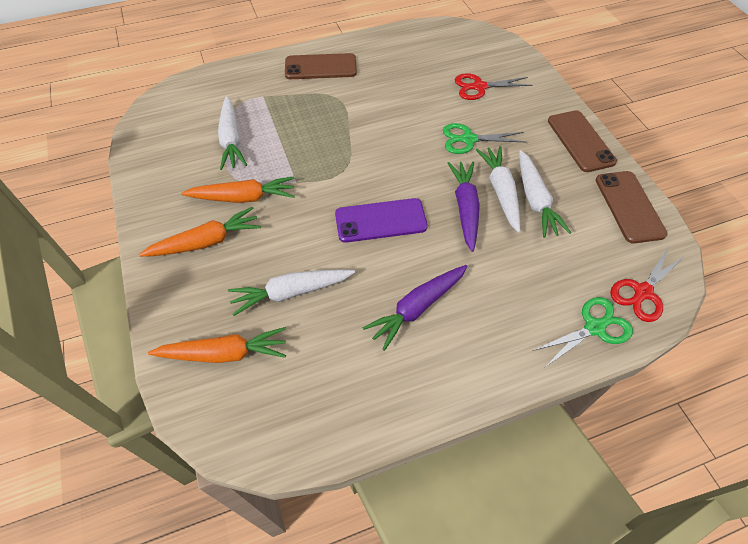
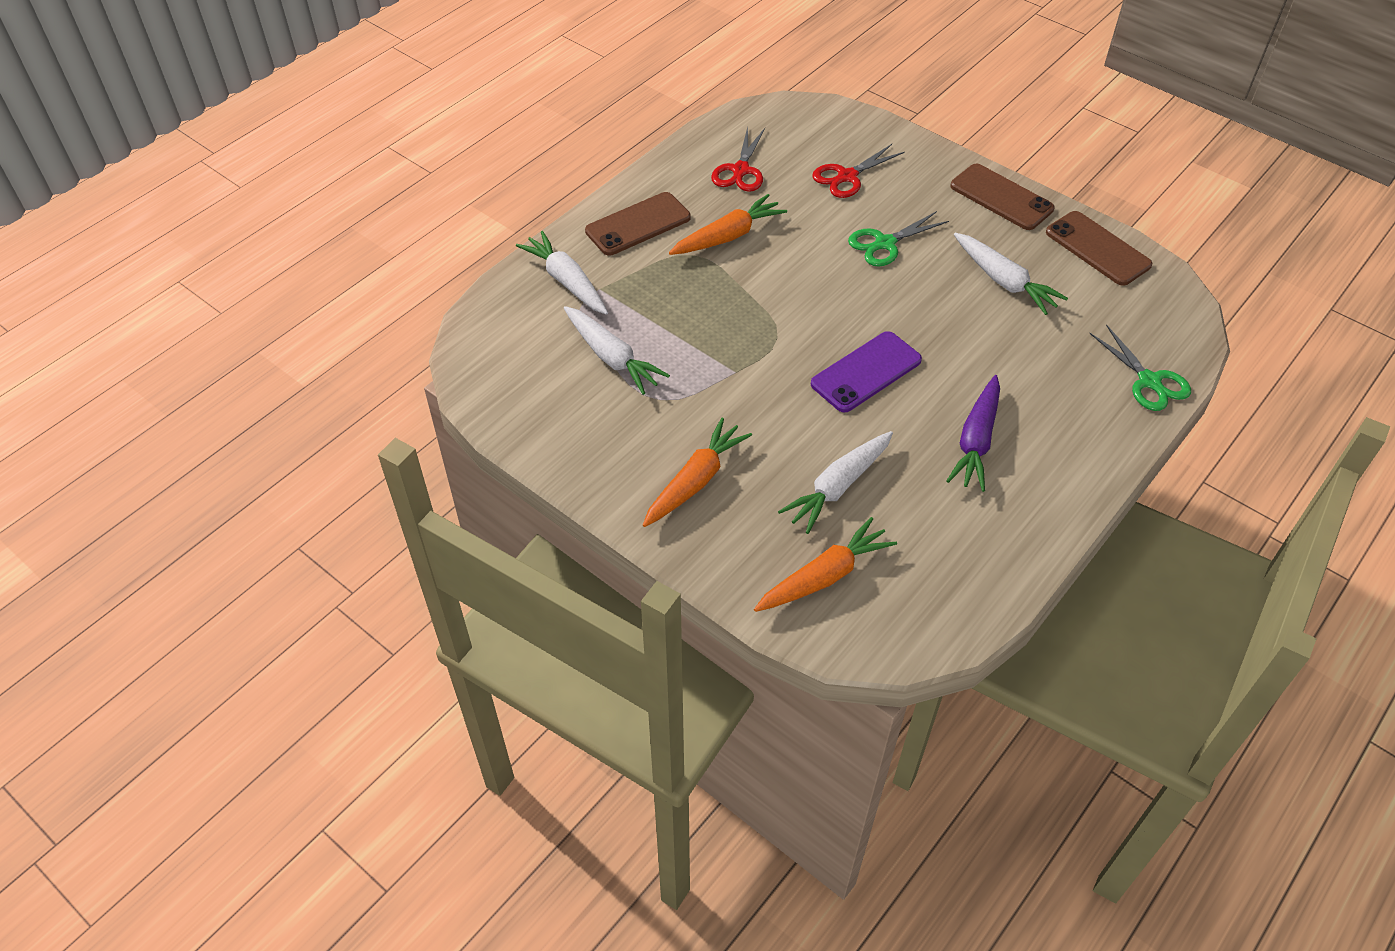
camera: 30 degrees left, 5 degrees down
(243, 197) = (691, 415): orange carrot -> orange carrot (728, 236)
(465, 208) = (942, 320): purple carrot -> none
(500, 192) = (963, 287): white carrot -> white carrot (566, 281)
(594, 327) = (1149, 381): green scissors -> green scissors turned 120 degrees clockwise
(643, 292) = (1167, 328): red scissors -> red scissors (740, 170)

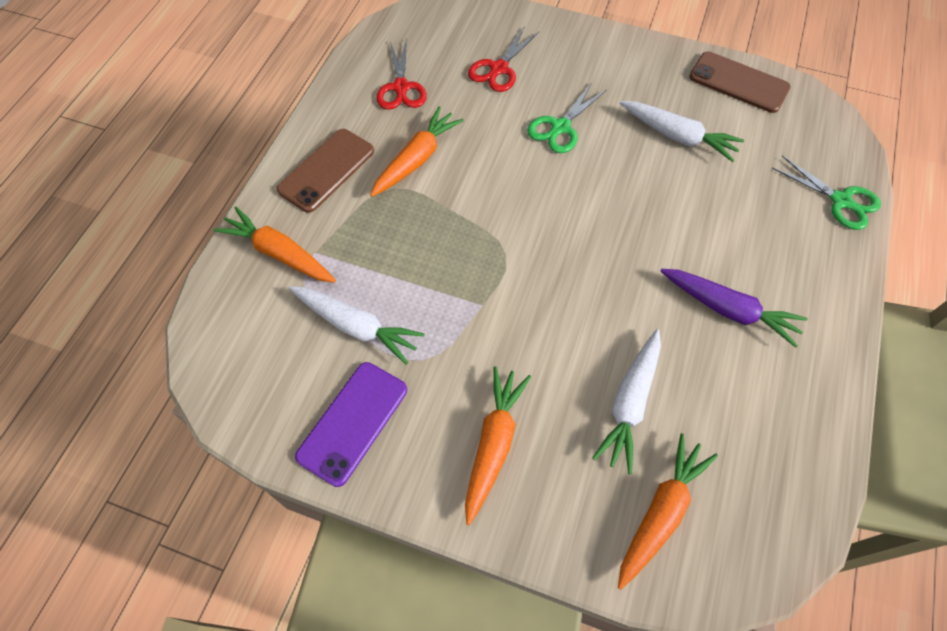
camera: 20 degrees left, 10 degrees up
(566, 281) = (279, 253): white carrot -> orange carrot
(866, 372) = (601, 267): purple phone -> purple phone (353, 422)
(976, 441) = (728, 310): purple carrot -> purple carrot turned 60 degrees counterclockwise
(1001, 197) = (638, 54): brown phone -> none

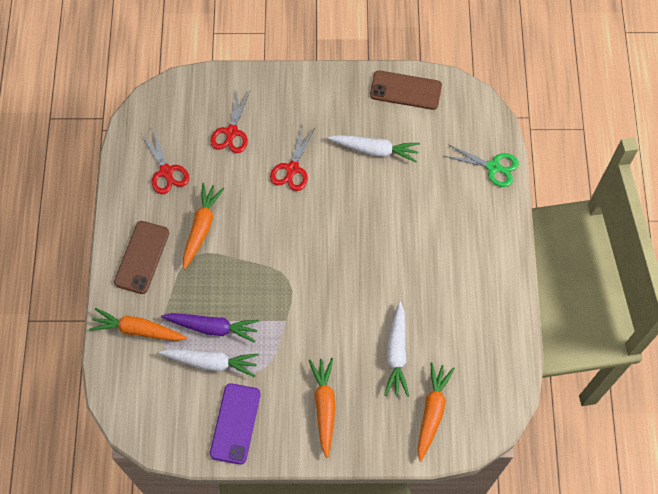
camera: 20 degrees left, 5 degrees up
(560, 127) = (292, 169): green scissors -> red scissors
(728, 310) = (440, 271): purple carrot -> purple carrot (212, 327)

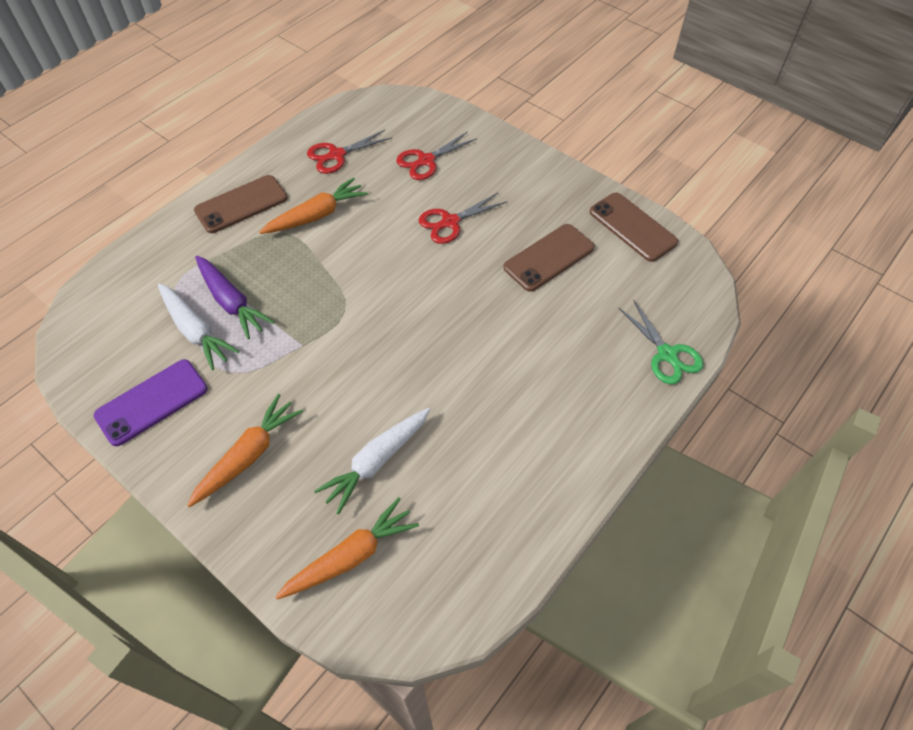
camera: 40 degrees right, 10 degrees down
(138, 330) = (170, 257): orange carrot -> none
(166, 171) = (337, 155): red scissors -> red scissors turned 45 degrees clockwise
(375, 150) = (549, 257): white carrot -> brown phone

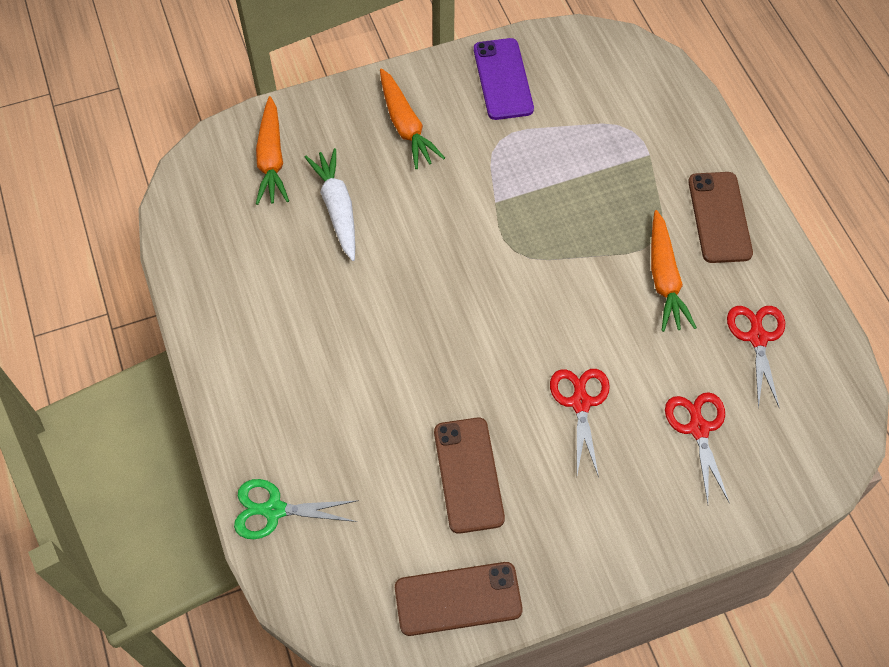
camera: 120 degrees right, 5 degrees up
(195, 331) = (563, 129): white carrot -> none
(231, 302) = (582, 166): purple carrot -> none

